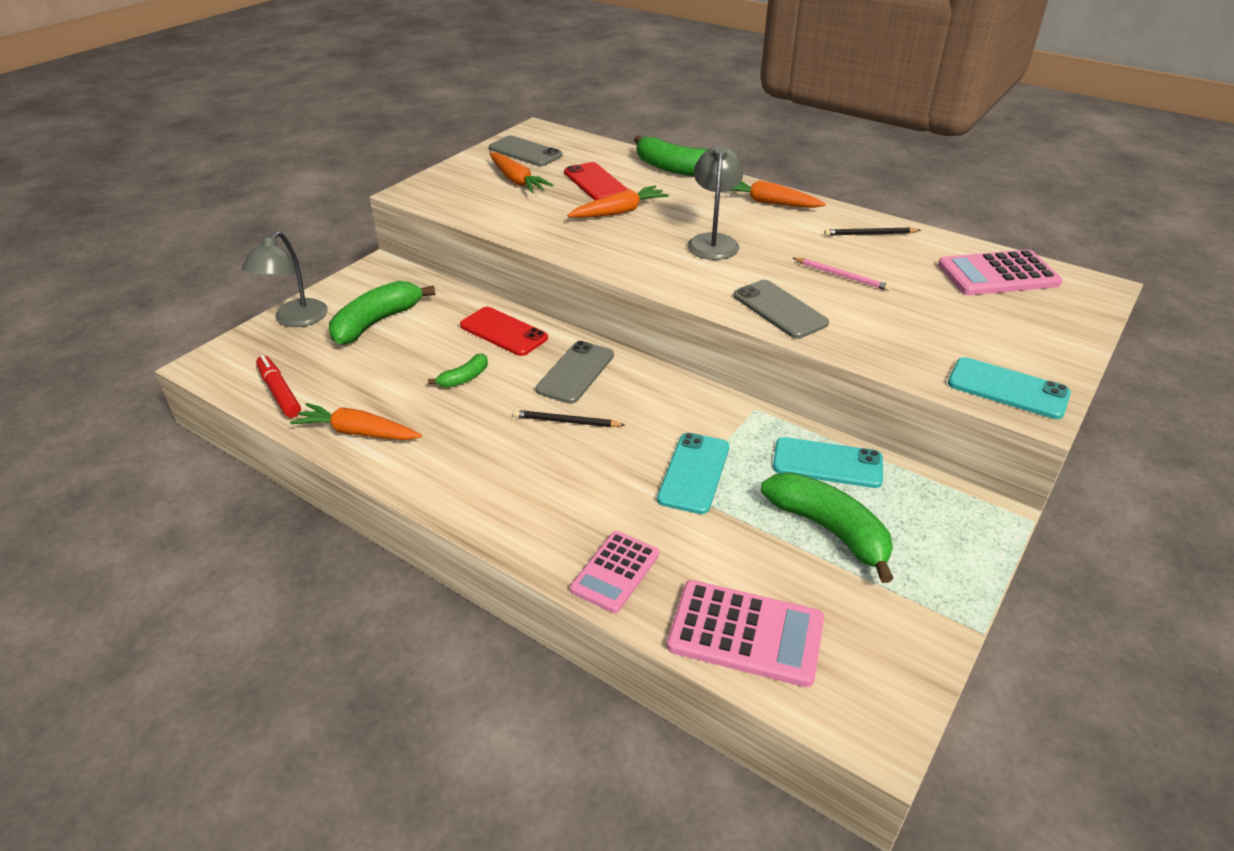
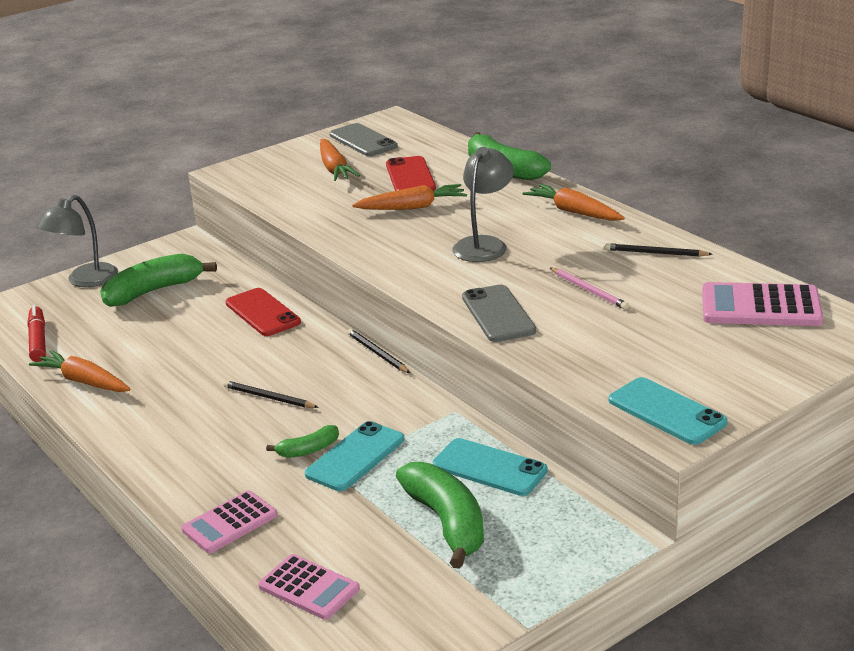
camera: 20 degrees right, 10 degrees down
(464, 378) = (201, 349): green banana -> green banana (308, 450)
(575, 372) = (305, 357): grey phone -> none
(643, 359) = (377, 353): none -> black pencil
(746, 633) = (309, 588): pink calculator -> pink calculator, size x0.67

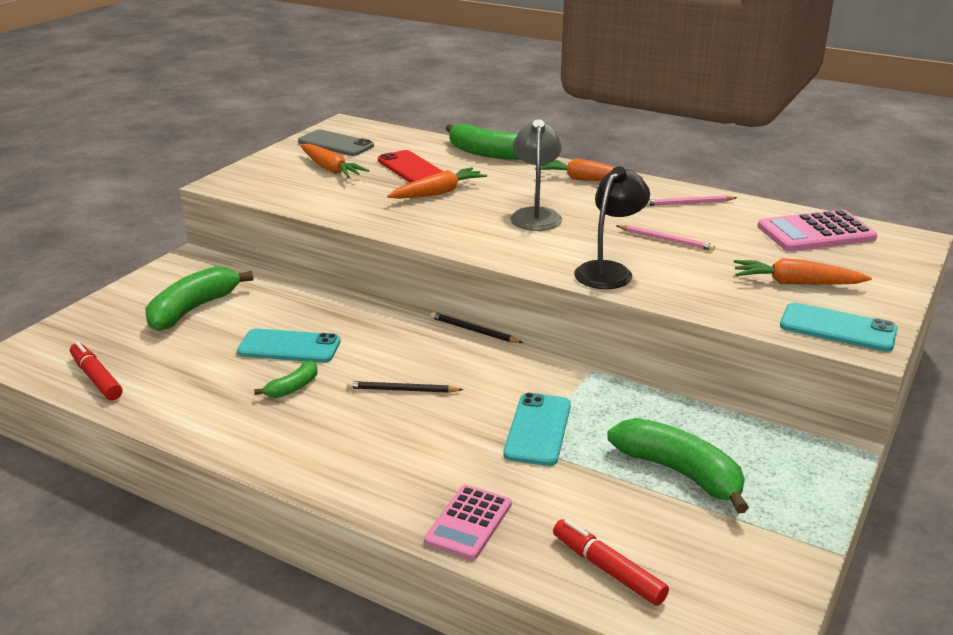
camera: 25 degrees left, 0 degrees up
(83, 381) = (184, 411): orange carrot -> orange carrot (796, 283)
(85, 281) = (105, 310): grey lamp -> none
(262, 313) = (327, 312): red phone -> none
(308, 450) = (486, 432): green banana -> green banana (293, 388)
(309, 588) = (608, 569): pink calculator -> red marker
(489, 468) = (670, 414): turquoise phone -> turquoise phone (289, 347)
(498, 314) = (609, 271): grey phone -> black lamp
(656, 253) = (688, 203): black pencil -> pink pencil

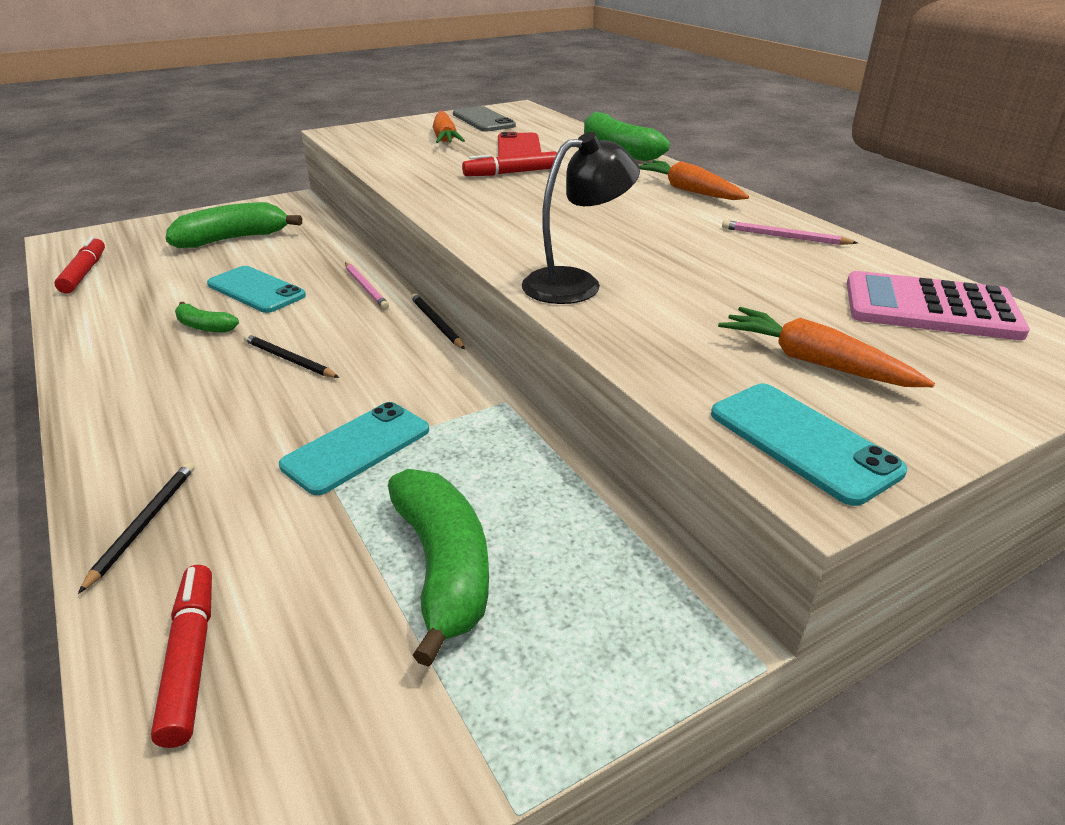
camera: 30 degrees right, 5 degrees up
(293, 388) = (204, 326): green banana -> green banana turned 45 degrees clockwise
(438, 193) = (511, 173): orange carrot -> red marker
(469, 522) = (143, 525): pink calculator -> black pencil
(535, 215) = (579, 211): grey lamp -> none
(665, 240) = (697, 268): pink pencil -> pink pencil (366, 287)

